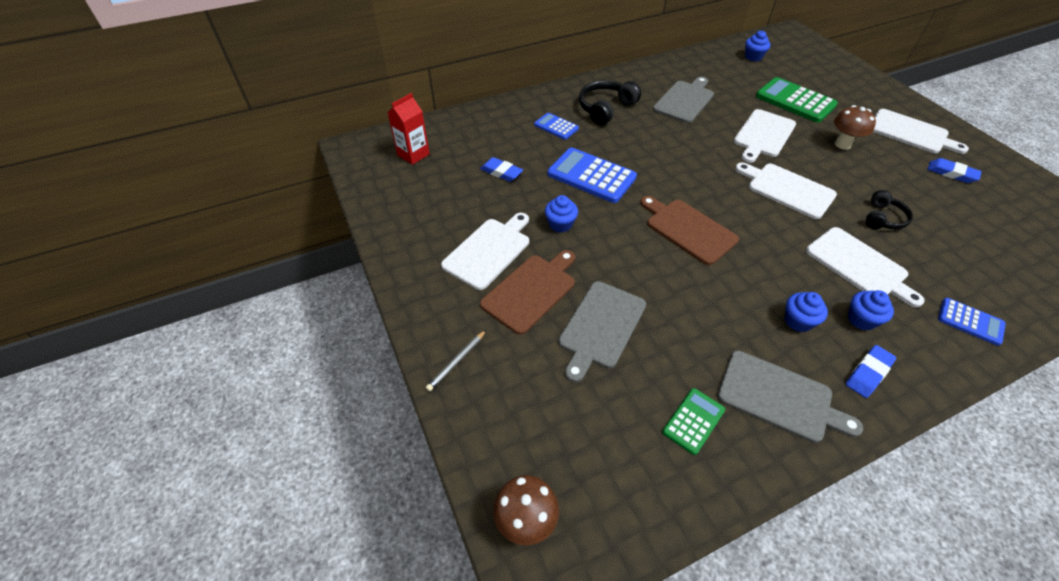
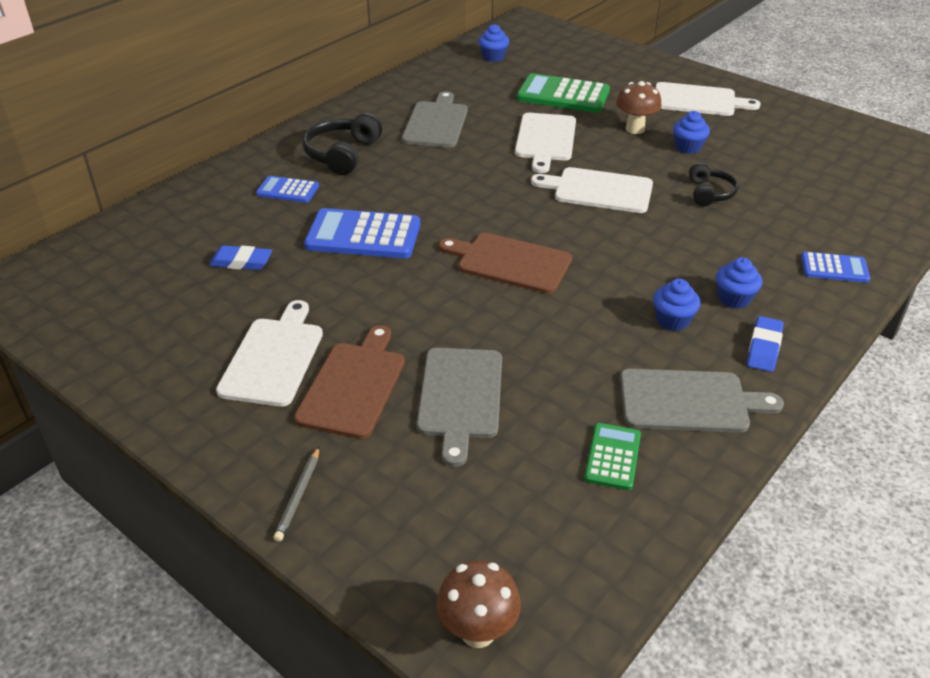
camera: 25 degrees left, 10 degrees down
(413, 154) = (101, 273): red carton -> none
(560, 224) = (352, 300): blue cupcake -> blue cupcake (688, 147)
(859, 265) = (707, 247): white cutting board -> none
(951, 173) = (755, 131): blue eraser -> none

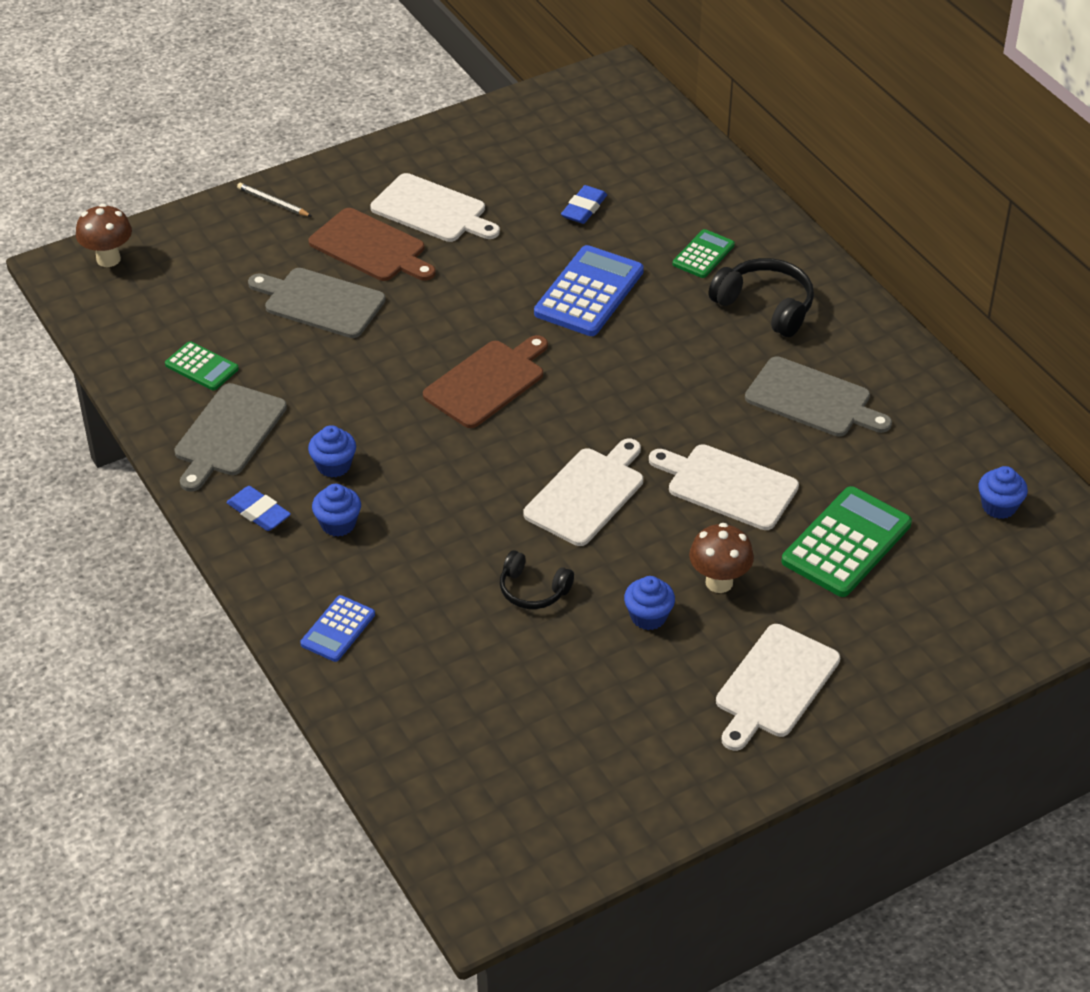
camera: 110 degrees right, 5 degrees up
(288, 190) = (703, 255): blue calculator -> green calculator

